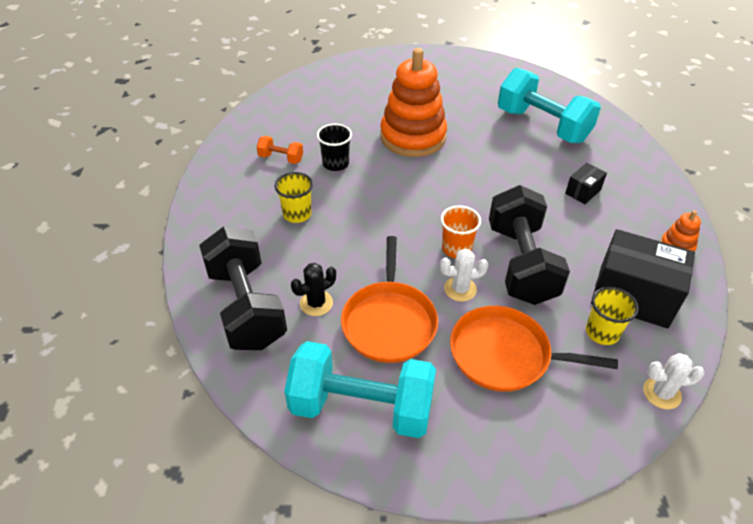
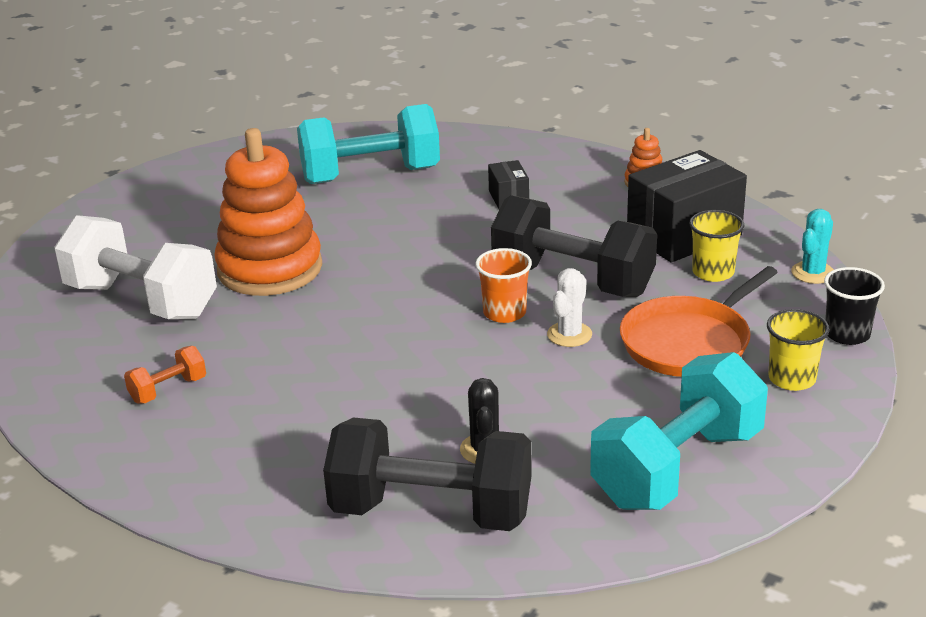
camera: 55 degrees left, 15 degrees down
(297, 214) = (303, 412): yellow cup -> yellow cup (792, 379)
(335, 163) = (242, 347): black cup -> black cup (847, 334)
(345, 111) = (141, 301): none -> white dumbbell
(389, 322) = (570, 403): orange pan -> none
(662, 393) = (813, 273): white cactus -> turquoise cactus

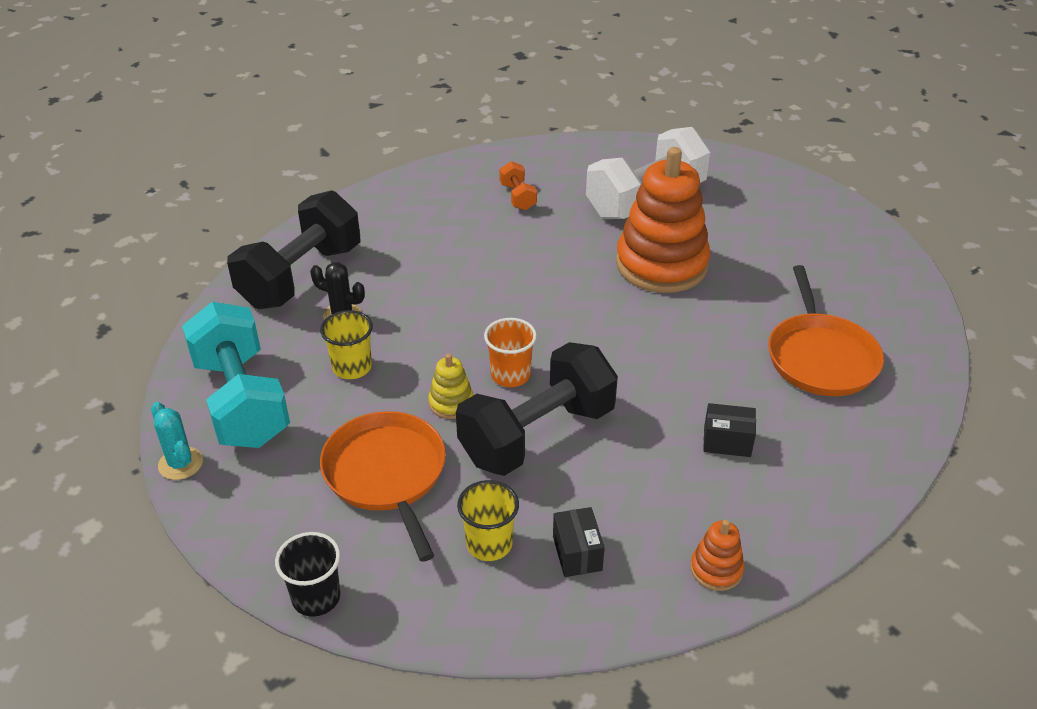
camera: 110 degrees right, 10 degrees up
(370, 175) = (820, 357): turquoise dumbbell -> orange pan
(569, 334) = (451, 403): white cactus -> yellow stacking toy
(684, 235) = (577, 553): black box -> black box, size x0.48
(792, 379) = (285, 519): yellow cup -> yellow cup (352, 367)
(813, 273) = (437, 629): turquoise cactus -> turquoise cactus (180, 463)

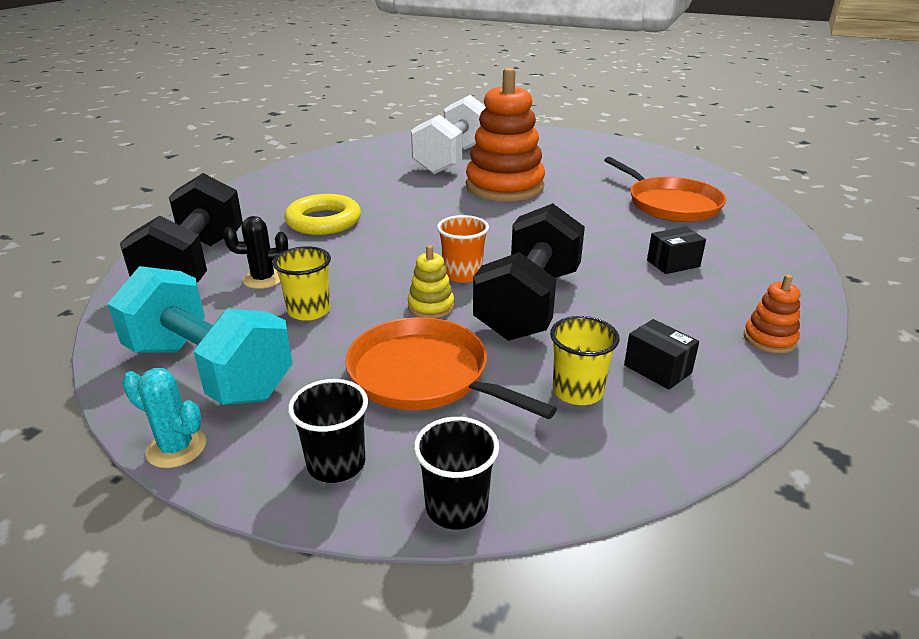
camera: 30 degrees left, 10 degrees down
(268, 525) = (336, 464): none -> black cup
(443, 256) = (323, 221): none -> yellow ring
(518, 197) = (352, 177): orange dumbbell -> none

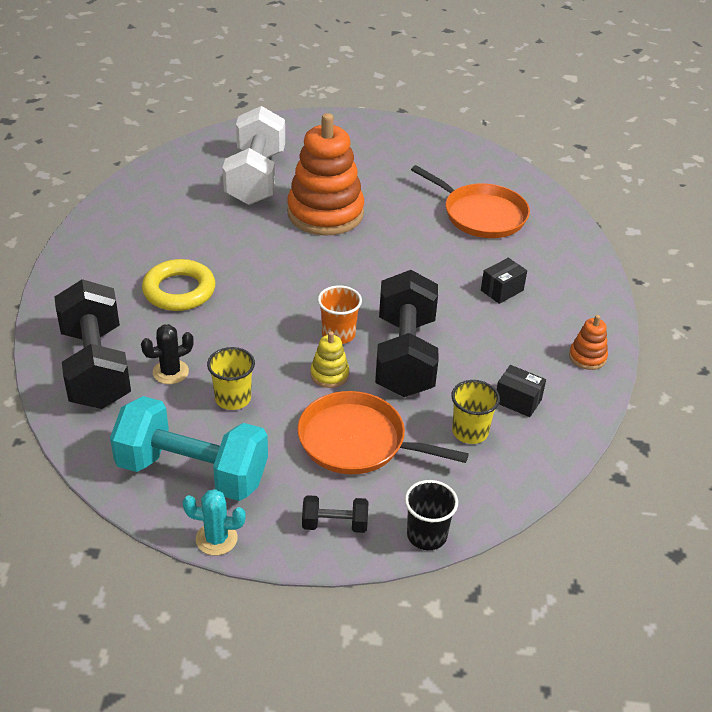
camera: 20 degrees left, 10 degrees up
(336, 464) = (334, 524): black cup -> black dumbbell

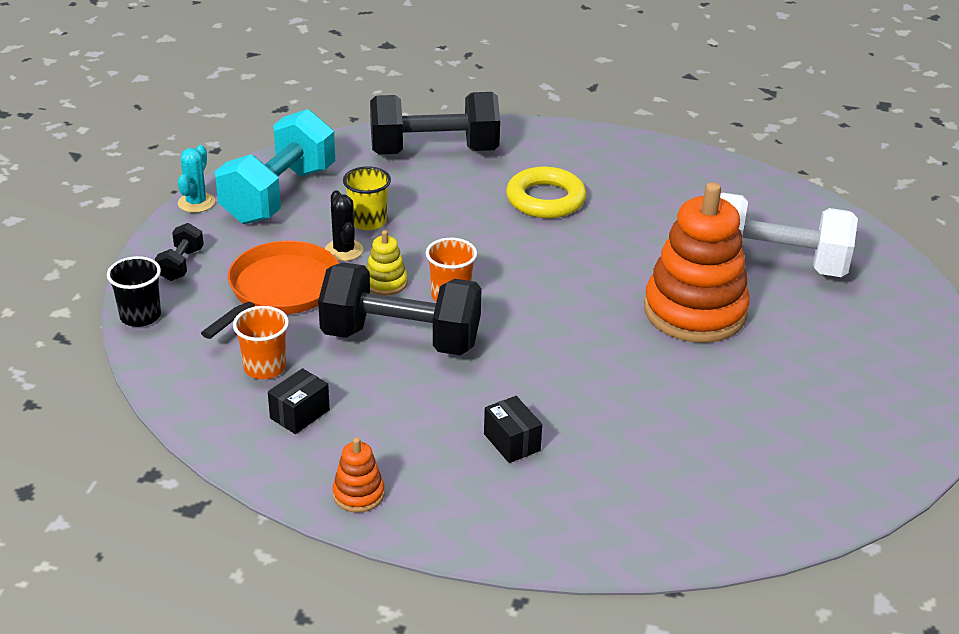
camera: 100 degrees right, 5 degrees down
(170, 372) = (417, 189): black cactus -> black cactus (344, 250)
(470, 432) = (264, 368): yellow cup -> orange cup
(481, 215) = (694, 456): orange pan -> none

